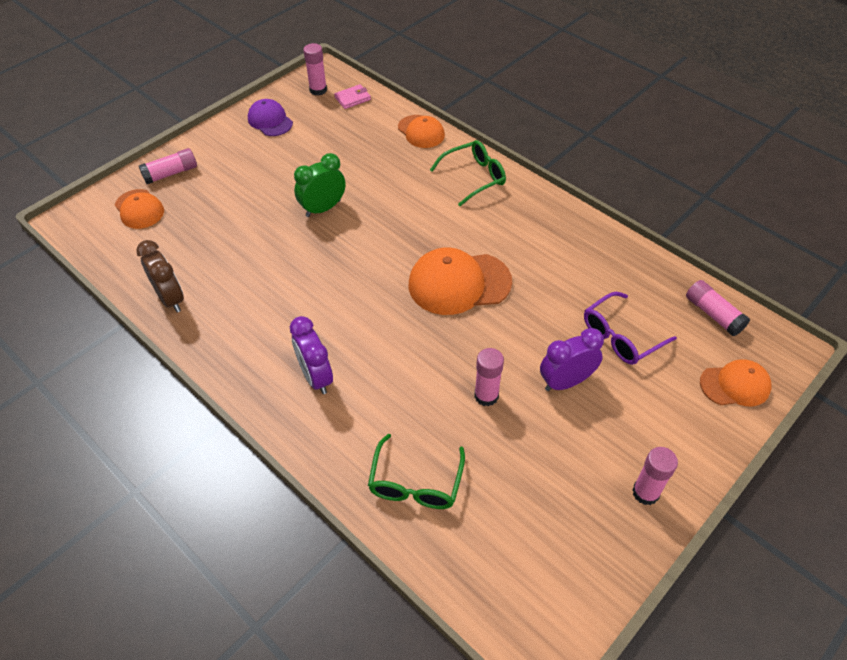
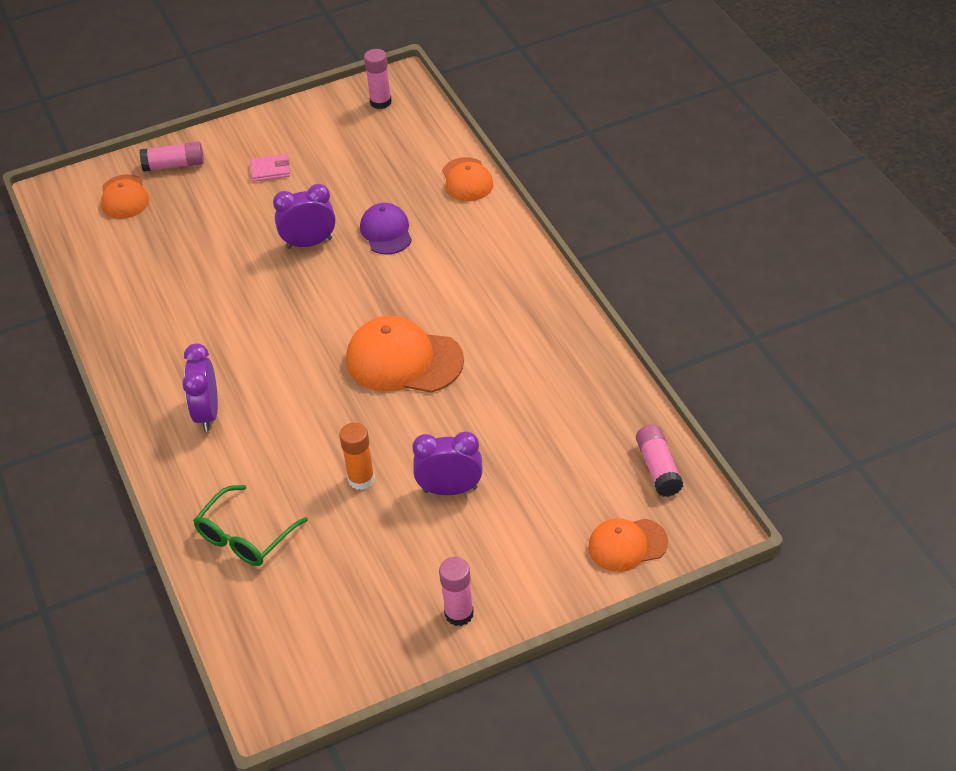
camera: 25 degrees right, 5 degrees down
(171, 299) = (110, 299): brown clock -> none
(270, 121) = (308, 128): purple cap -> purple cap (386, 232)
(323, 208) = (309, 243): green clock -> purple clock
(352, 98) = (413, 121): pink wallet -> pink wallet (270, 170)
(474, 177) = (494, 248): green glasses -> none
(486, 396) = (361, 479): pink glue stick -> orange glue stick
(620, 336) = (539, 462): purple glasses -> none
(735, 385) = (627, 545): orange cap -> orange cap turned 150 degrees clockwise

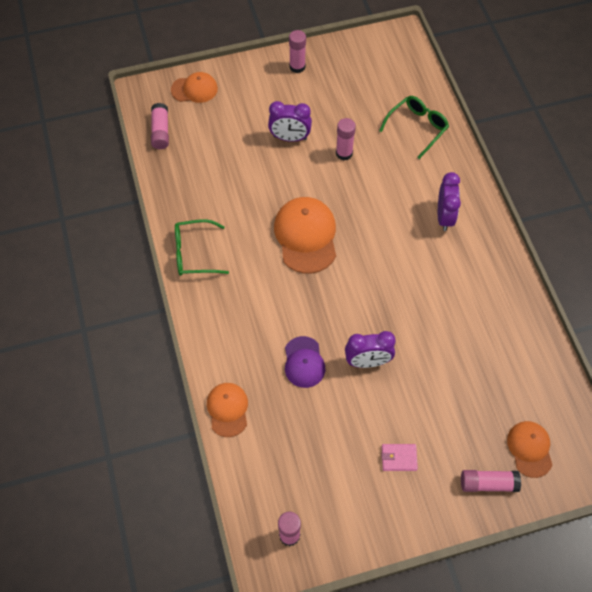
camera: 175 degrees left, 15 degrees up
(361, 479) = (344, 153): orange glue stick -> pink glue stick
(404, 360) = (306, 236): orange cap -> orange cap turned 120 degrees counterclockwise
(553, 318) = (194, 253): none -> green glasses

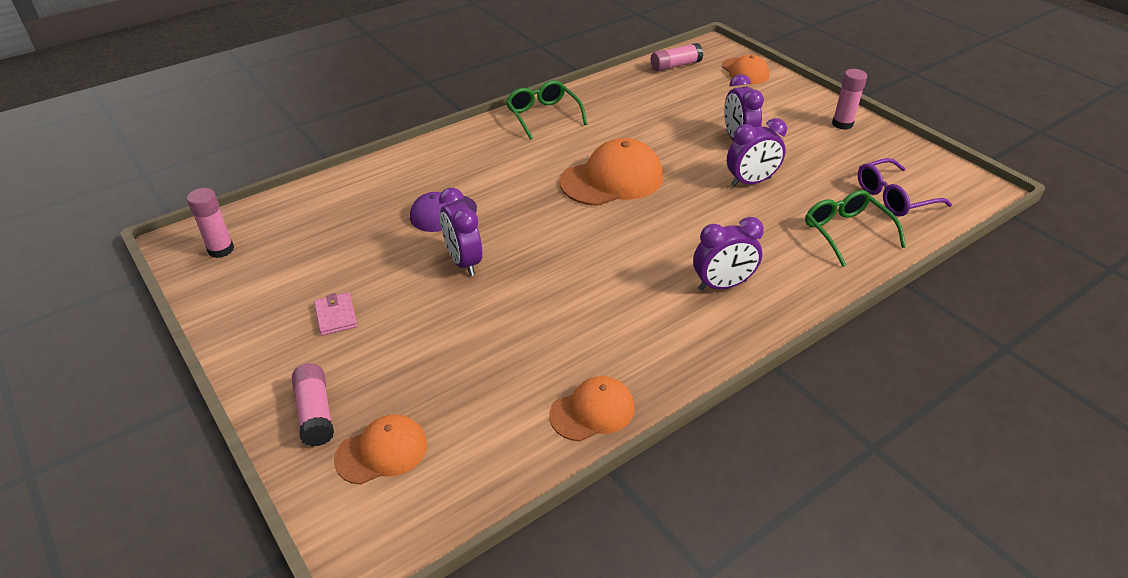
camera: 70 degrees right, 20 degrees down
(227, 409) = (365, 176): orange cap -> orange cap (592, 411)
(344, 153) = (751, 182): pink glue stick -> purple clock
(392, 84) = (893, 197): none -> purple glasses
(417, 127) = (846, 232): green glasses -> green glasses turned 135 degrees counterclockwise

